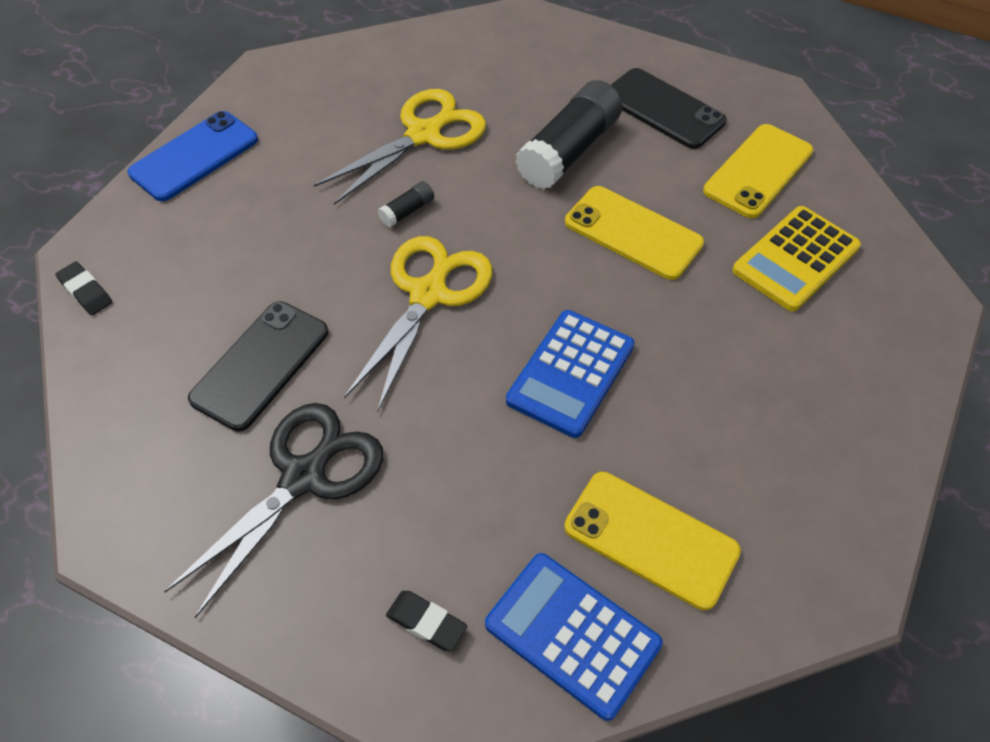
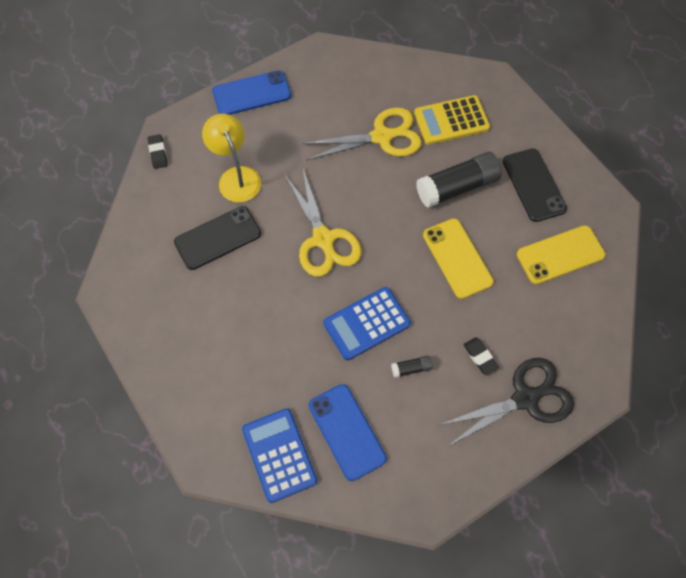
camera: 30 degrees right, 10 degrees up
(238, 270) = (236, 177): none -> yellow lamp
(304, 476) = (205, 309): black scissors -> black scissors (526, 398)
(407, 211) = (342, 183): black glue stick -> black glue stick (411, 368)
(426, 623) = (218, 411): black eraser -> black eraser (480, 357)
(429, 293) = (323, 240): yellow scissors -> yellow scissors turned 105 degrees clockwise
(651, 539) = (347, 432): yellow phone -> blue phone
(796, 259) = (539, 322): yellow calculator -> yellow calculator (451, 121)

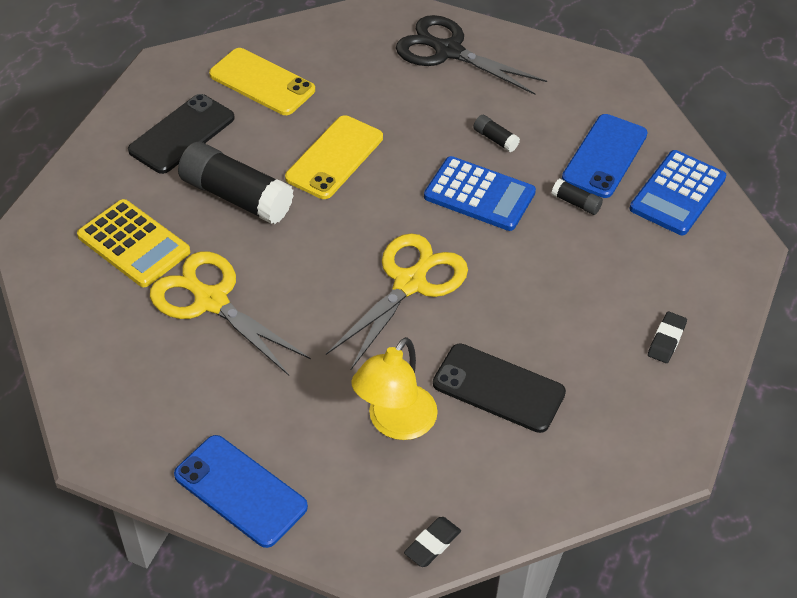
camera: 125 degrees left, 15 degrees down
(318, 379) = (576, 203): none -> black glue stick
(480, 357) = (435, 96): black eraser -> black eraser (666, 340)

